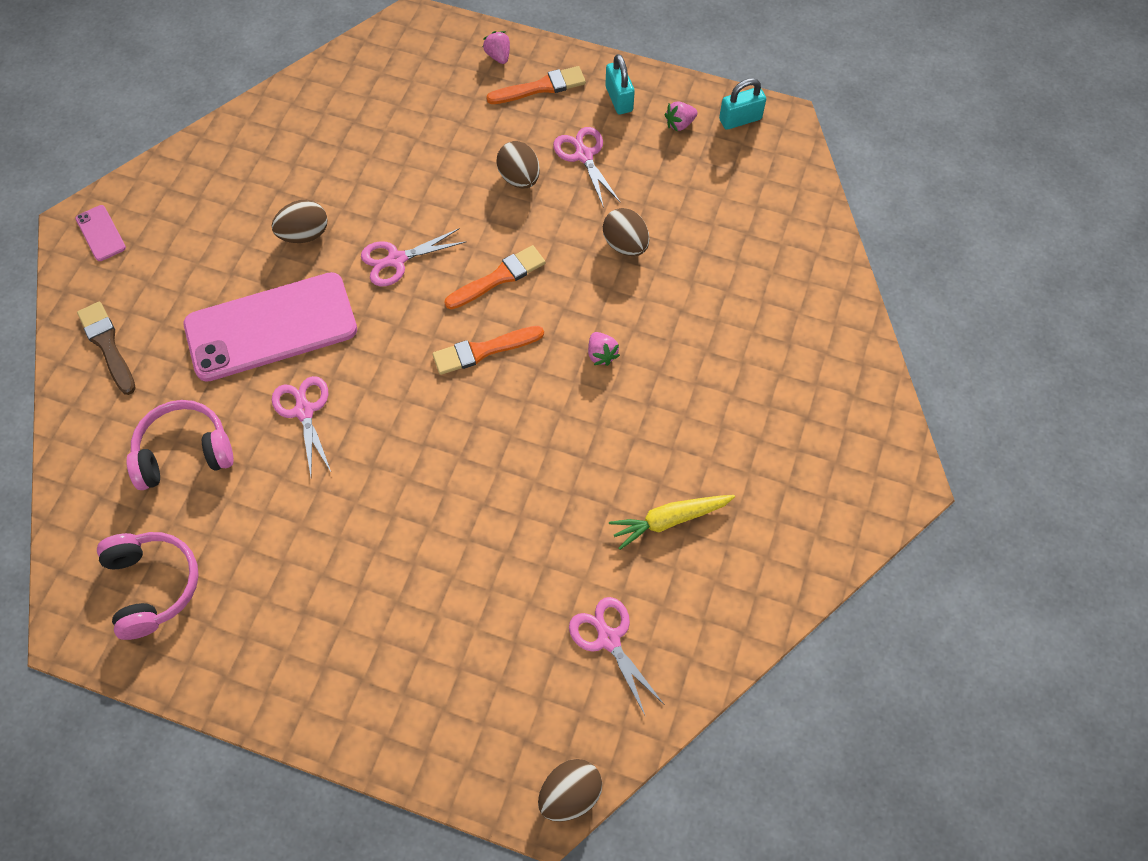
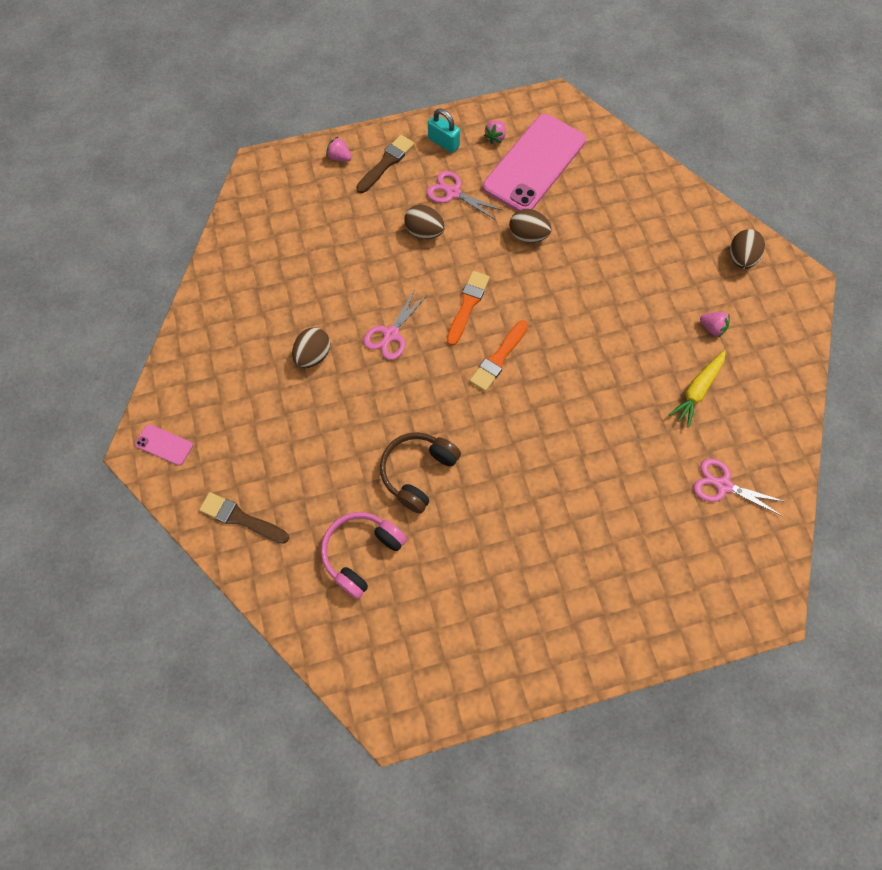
camera: 35 degrees left, 5 degrees up
(153, 586) = (419, 654): pink headphones -> none
(271, 327) = (346, 432): pink phone -> pink phone (534, 164)
(304, 411) = (418, 472): pink scissors -> brown headphones
(541, 87) = (386, 163): orange brush -> brown brush
(570, 794) = (779, 592): brown egg -> brown egg (741, 258)
(601, 354) = (572, 314): pink strawberry -> pink strawberry (712, 328)
(740, 119) = (529, 113): turquoise padlock -> none

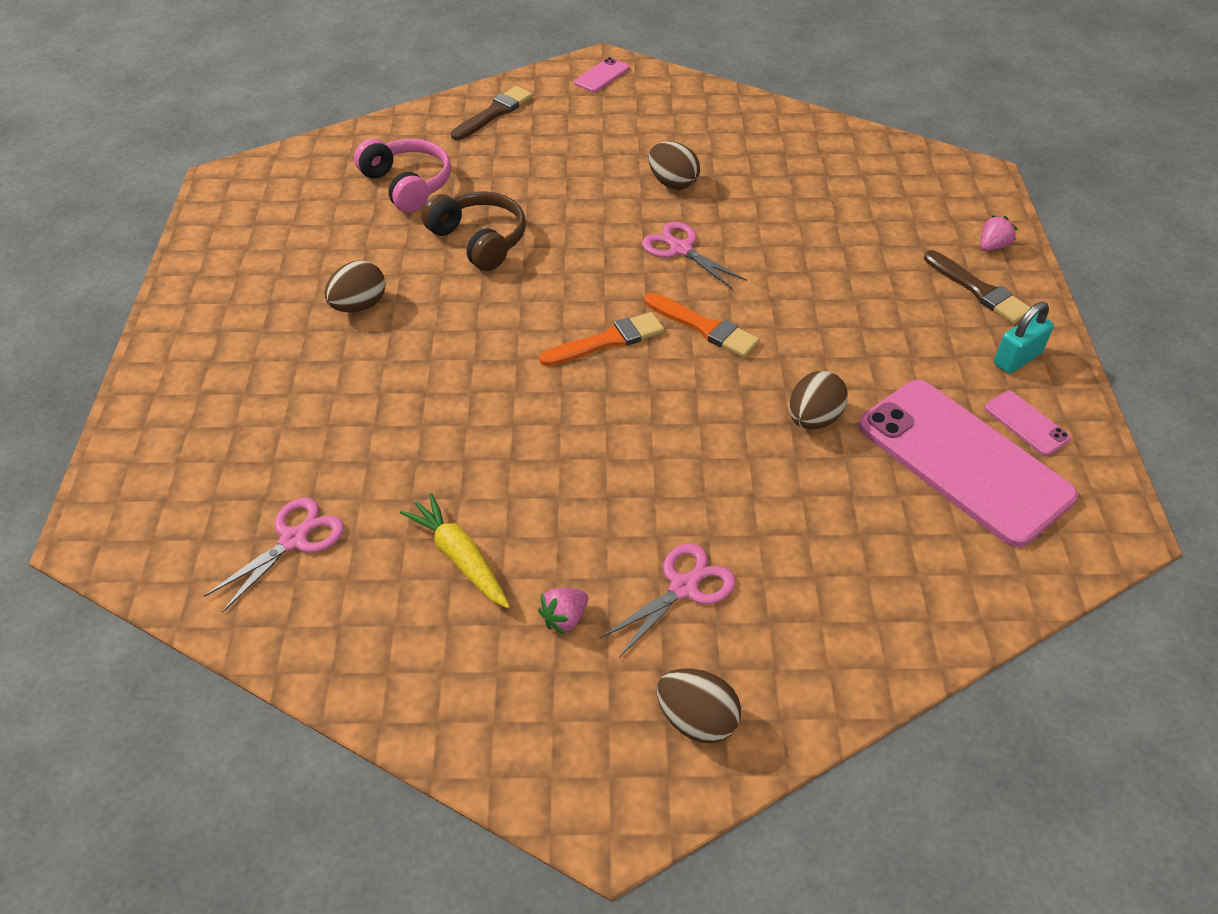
camera: 105 degrees right, 20 degrees down
(424, 232) = (843, 307): brown egg -> brown egg (359, 306)
(453, 193) = (912, 350): pink scissors -> pink scissors (683, 587)
(495, 137) = (1026, 423): pink strawberry -> pink phone
(498, 358) = (607, 341): orange brush -> orange brush turned 105 degrees clockwise

